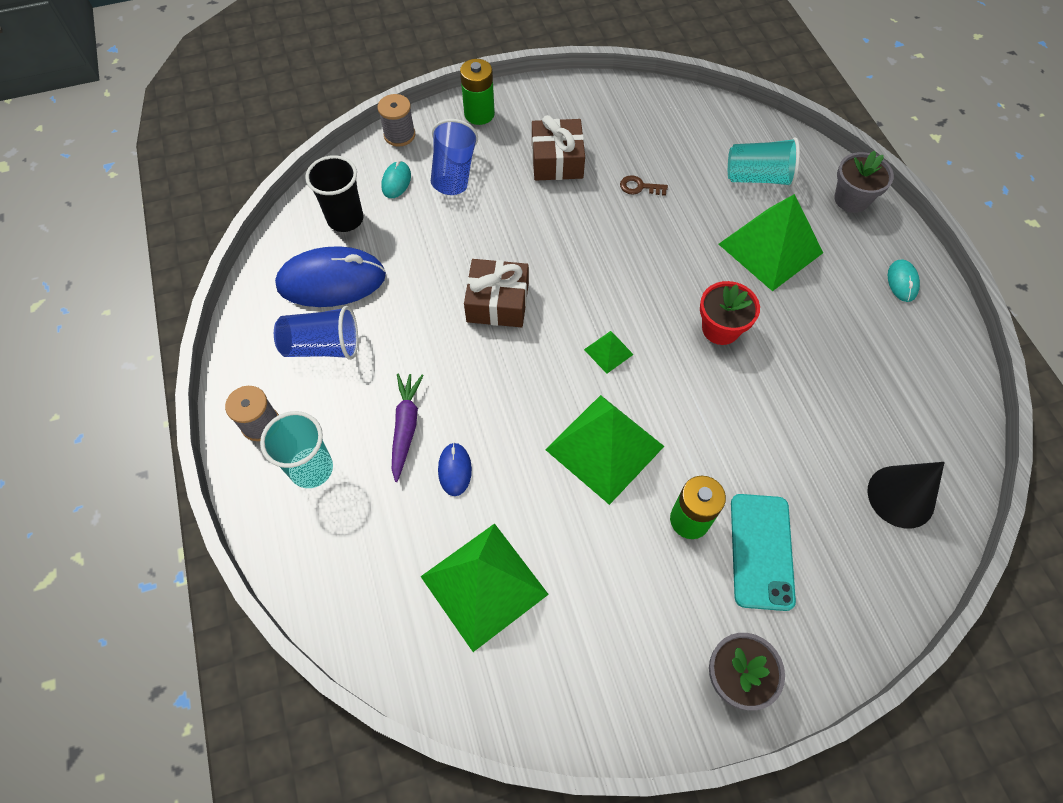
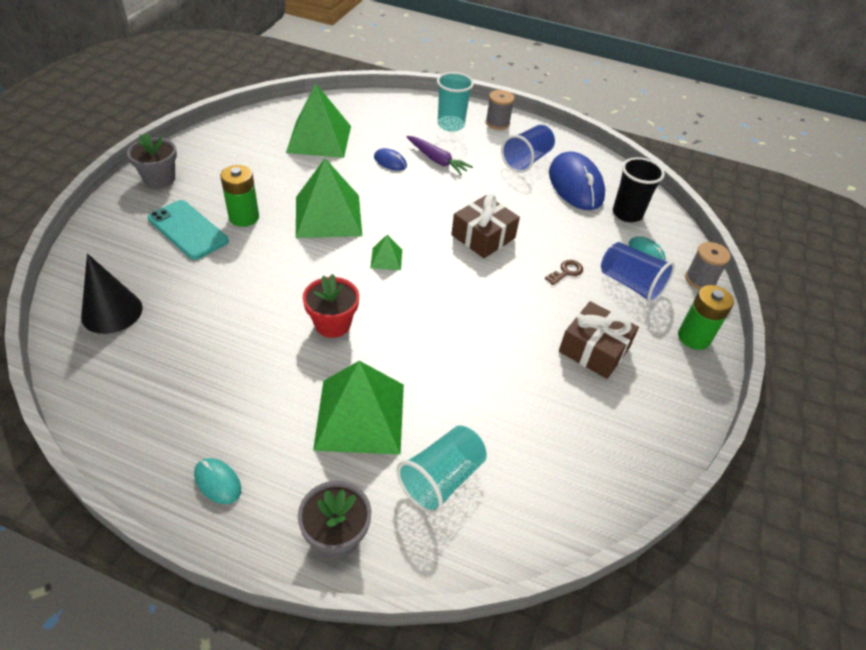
camera: 125 degrees right, 15 degrees down
(331, 280) = (575, 185): blue mouse -> blue mouse turned 45 degrees counterclockwise
(639, 187) = (514, 380): brown key -> brown key (566, 272)

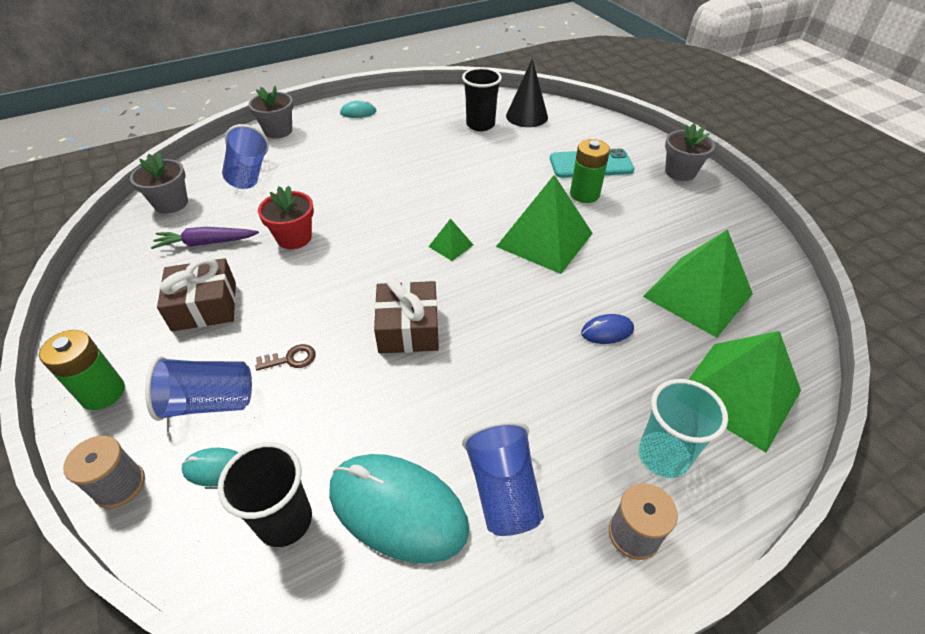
camera: 135 degrees right, 0 degrees up
(163, 340) = (480, 125): none -> black cup
(332, 324) = (414, 187): red flower pot -> red flower pot (294, 238)
(360, 416) = (329, 166): green pyramid -> green pyramid (738, 394)
(437, 160) = (579, 378): purple carrot -> purple carrot (206, 243)
(441, 479) = (249, 174): turquoise cup -> blue cup
(551, 501) = (171, 203): none -> grey flower pot
(566, 272) = (291, 359): brown key -> brown key turned 105 degrees counterclockwise
(575, 185) = (397, 509): blue mouse -> turquoise mouse

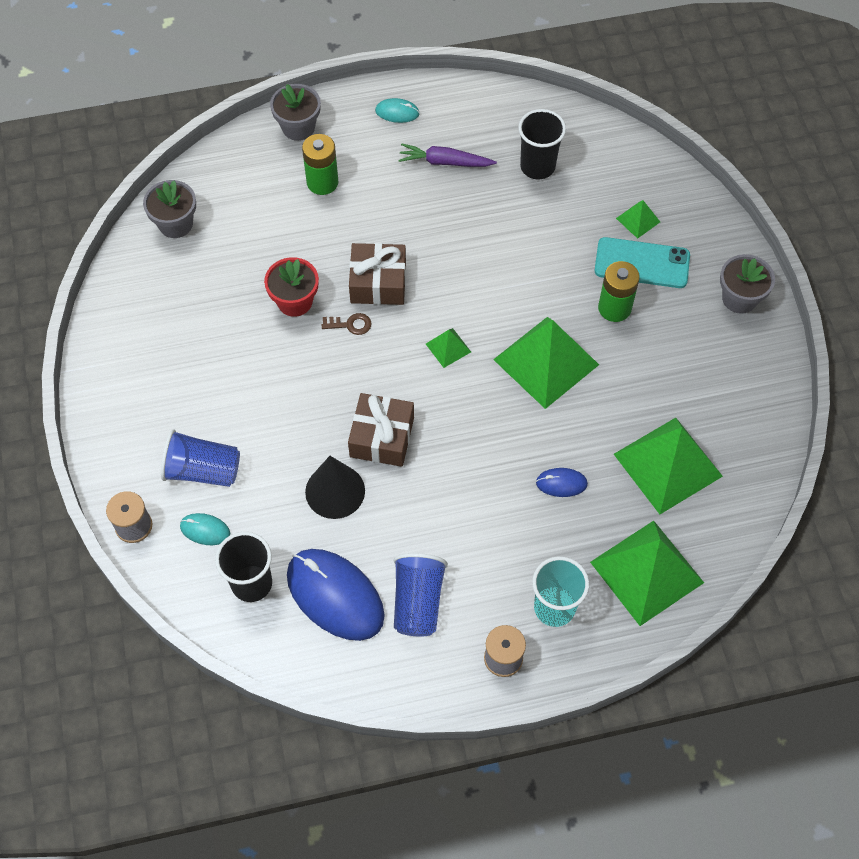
camera: 15 degrees right, 15 degrees up
(103, 393) = (118, 440): green battery -> green battery (322, 182)
(204, 306) = (203, 368): brown gift -> brown gift (378, 282)
(206, 243) = (208, 289): purple carrot -> purple carrot (445, 162)
(249, 174) = (258, 195): blue cup -> none
(291, 359) = (273, 444): brown key -> brown key (350, 324)
(397, 509) = (335, 596): turquoise mouse -> blue mouse
(526, 116) = (599, 162): black cone -> black cone (335, 491)
(573, 141) = (638, 220): none -> green pyramid

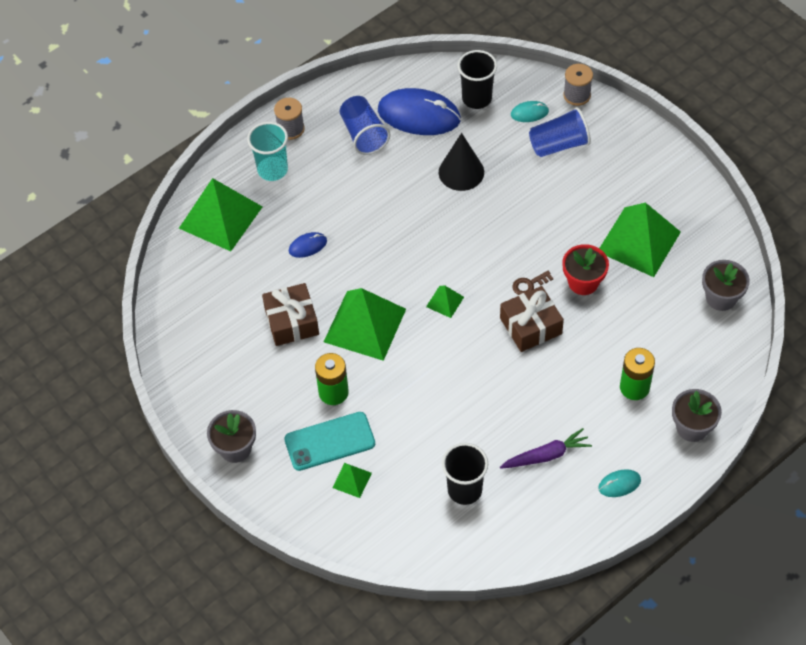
camera: 155 degrees right, 5 degrees down
(382, 437) = (452, 219): brown gift -> brown gift (291, 321)
(668, 465) = (237, 292): green pyramid -> green pyramid (639, 241)

